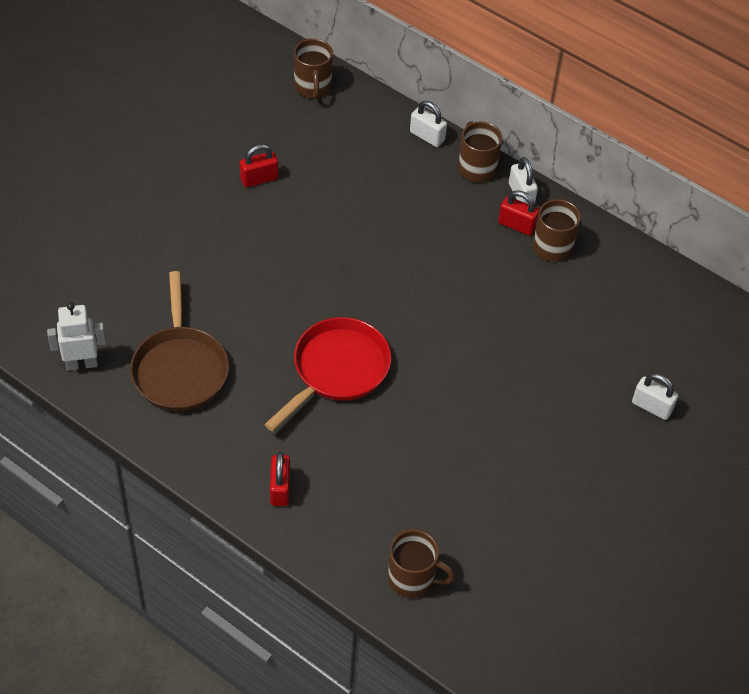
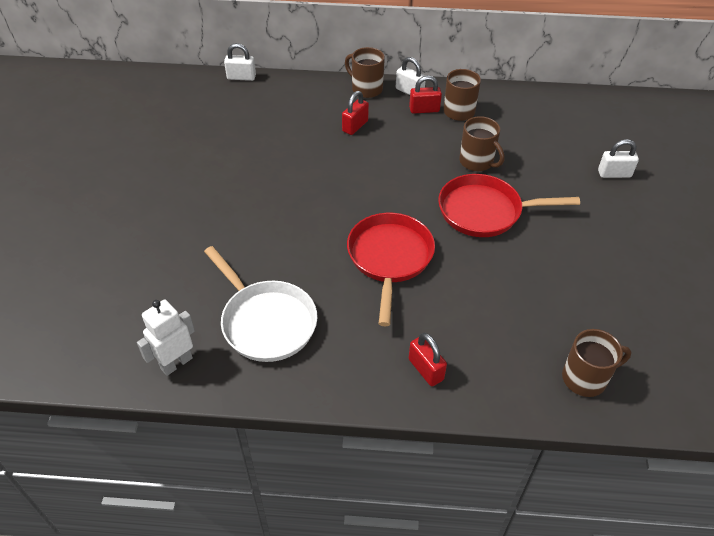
camera: 30 degrees left, 5 degrees down
(180, 368) = (265, 321): brown pan -> white pan
(259, 179) = (218, 160): red padlock -> red padlock (355, 126)
(313, 87) = (210, 89): brown mug -> brown mug (477, 162)
(427, 136) = (316, 85): white padlock -> white padlock (241, 77)
(473, 373) = (485, 211): none -> red pan

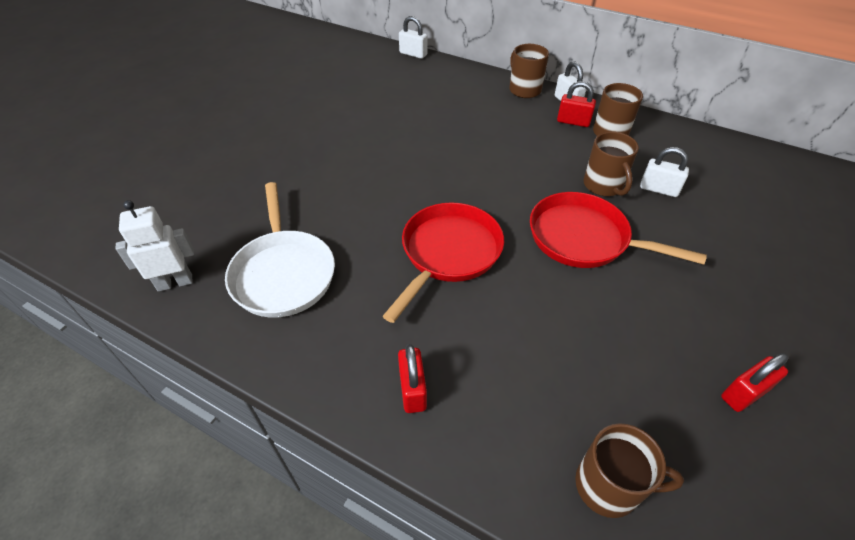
camera: 25 degrees right, 0 degrees up
(355, 126) = (492, 119): red padlock -> red padlock (744, 393)
(614, 174) = (771, 245): white padlock -> white padlock (658, 189)

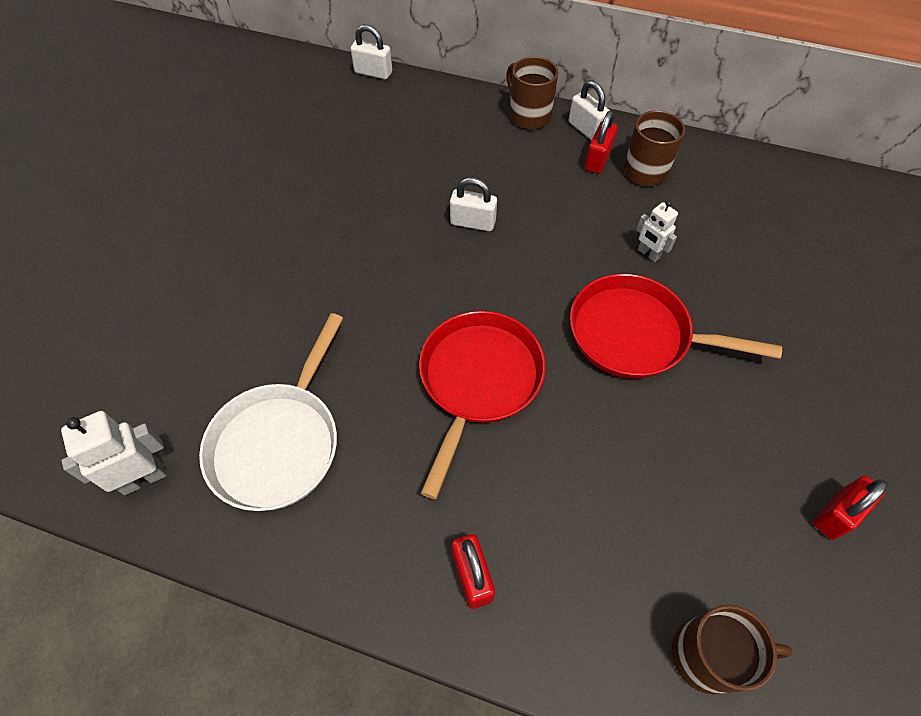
camera: 10 degrees left, 10 degrees up
(283, 273) = (279, 442): white pan -> white pan turned 45 degrees clockwise
(573, 122) = (598, 160): red padlock -> red padlock turned 75 degrees counterclockwise
(603, 186) = (648, 254): brown mug -> white robot
(658, 189) = (713, 249): white padlock -> white padlock (472, 222)

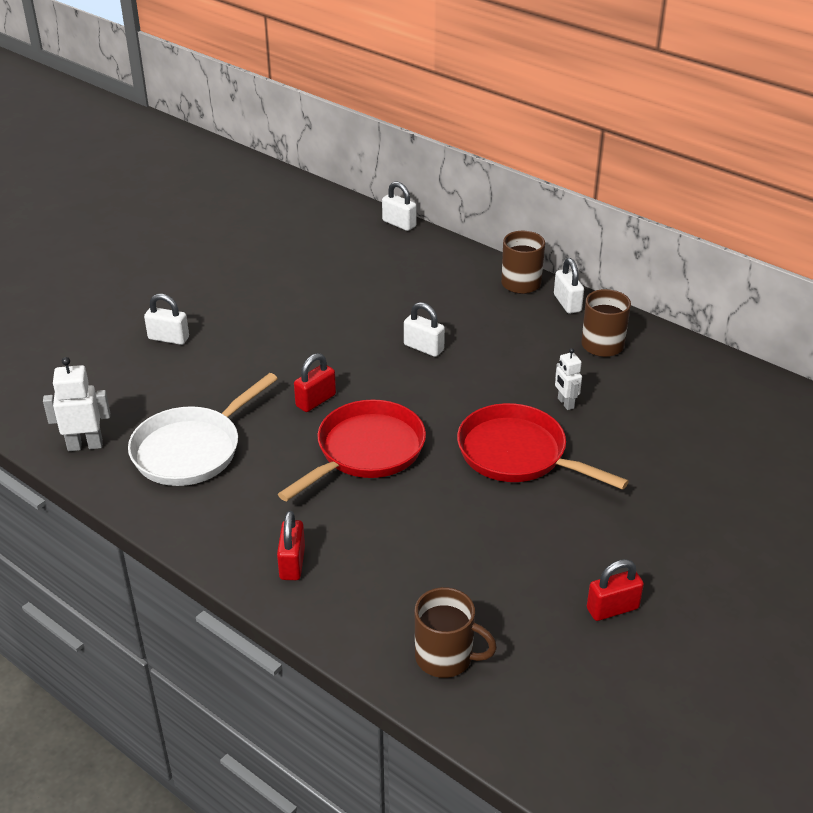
camera: 20 degrees right, 20 degrees down
(184, 287) = (168, 338): none -> white padlock
(598, 160) = (563, 328): red padlock -> red padlock (316, 400)

